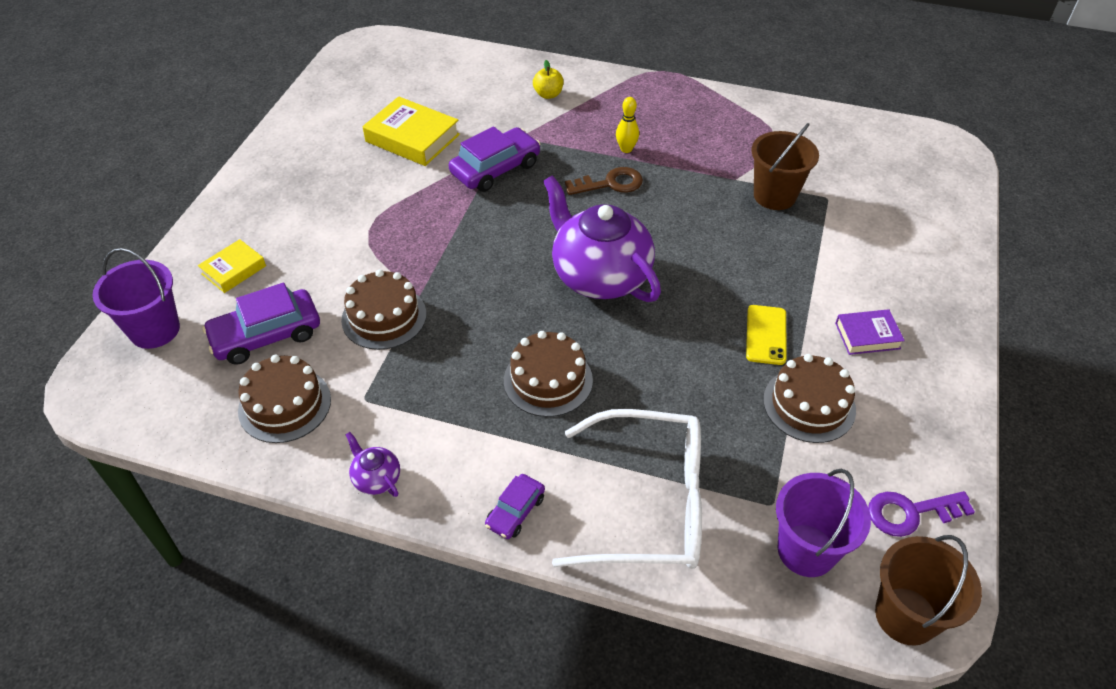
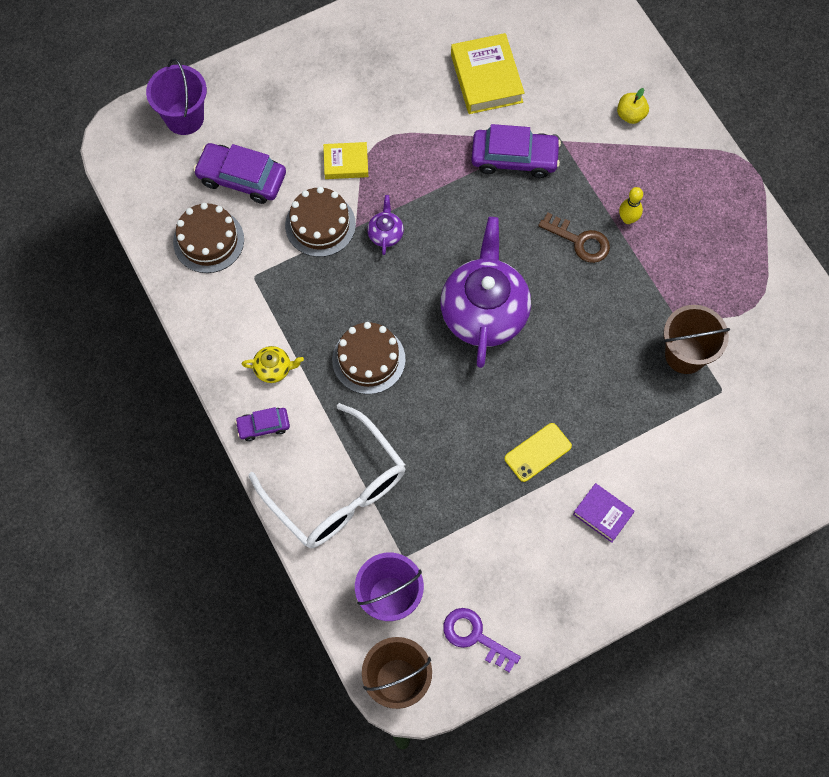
camera: 45 degrees right, 20 degrees up
(234, 270) = (266, 106): yellow book -> yellow book (346, 163)
(376, 478) = (212, 336): purple teapot -> purple teapot (385, 234)
(469, 456) = (274, 369): none -> yellow teapot
(809, 404) = (503, 521): brown cake -> none

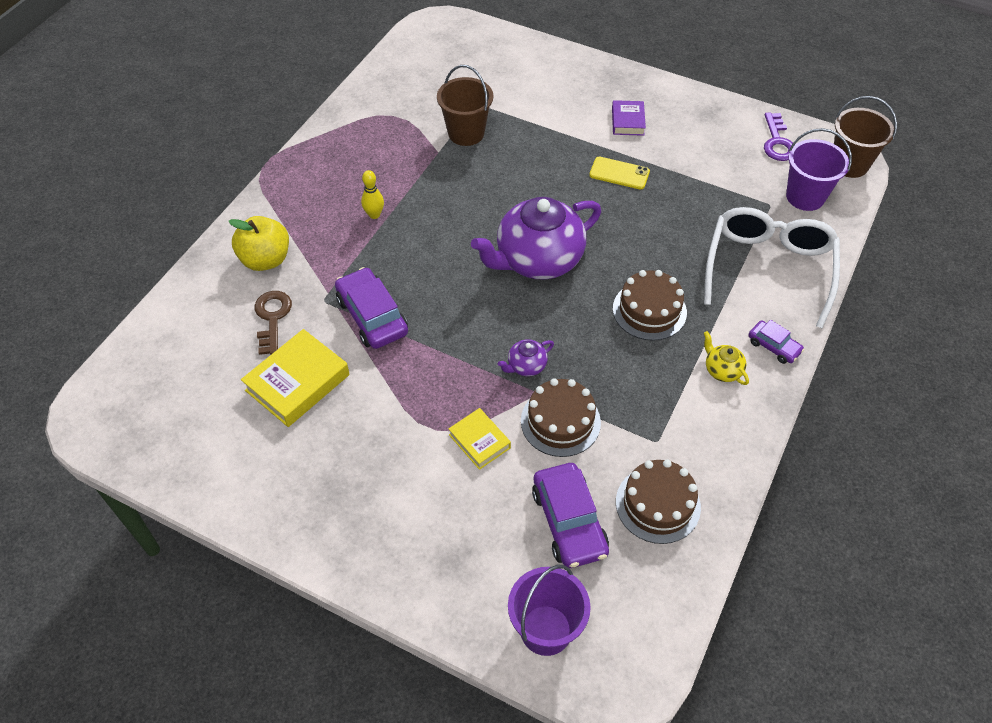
camera: 125 degrees left, 15 degrees down
(579, 241) = (420, 234): brown key -> brown key (272, 318)
(630, 115) = (266, 259): yellow apple -> yellow apple, size x1.70

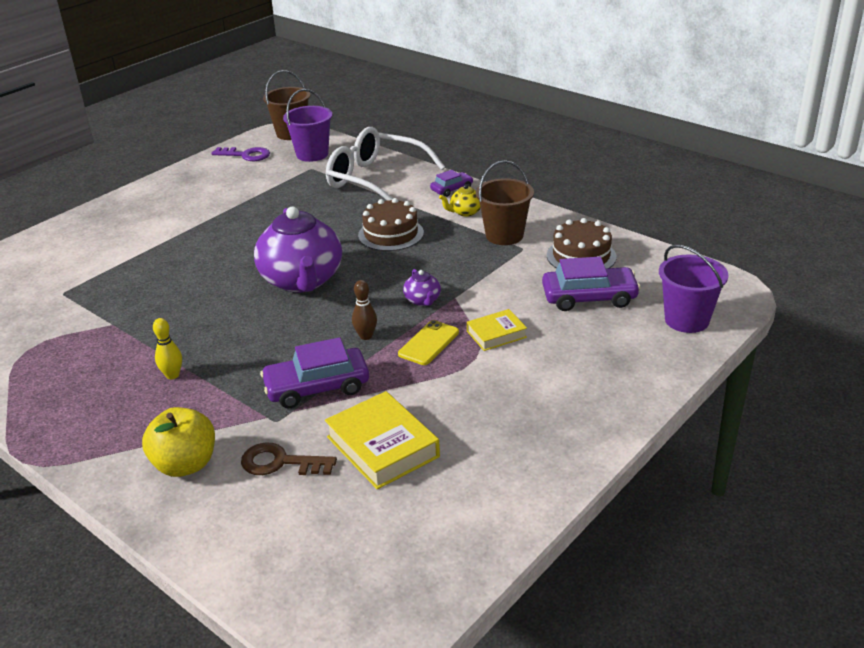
camera: 75 degrees left, 20 degrees down
(455, 333) = (366, 336): none -> brown bowling pin
(466, 133) = (100, 304): brown bucket -> brown bucket (504, 235)
(560, 421) = (489, 290): brown cake -> none
(619, 173) = (225, 227): yellow phone -> yellow phone (428, 343)
(627, 121) = (164, 215): purple book -> none

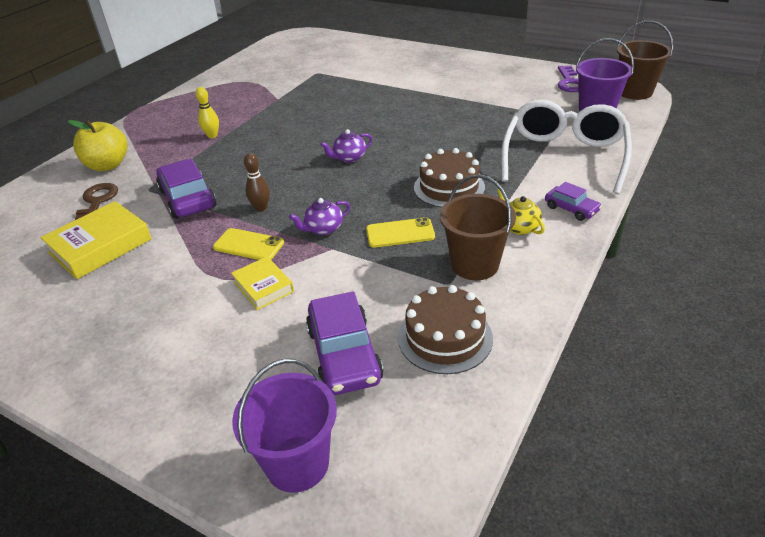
camera: 80 degrees right, 5 degrees up
(302, 281) = (349, 158): purple teapot -> purple teapot, size x0.42
(448, 263) = (400, 233): none -> yellow phone

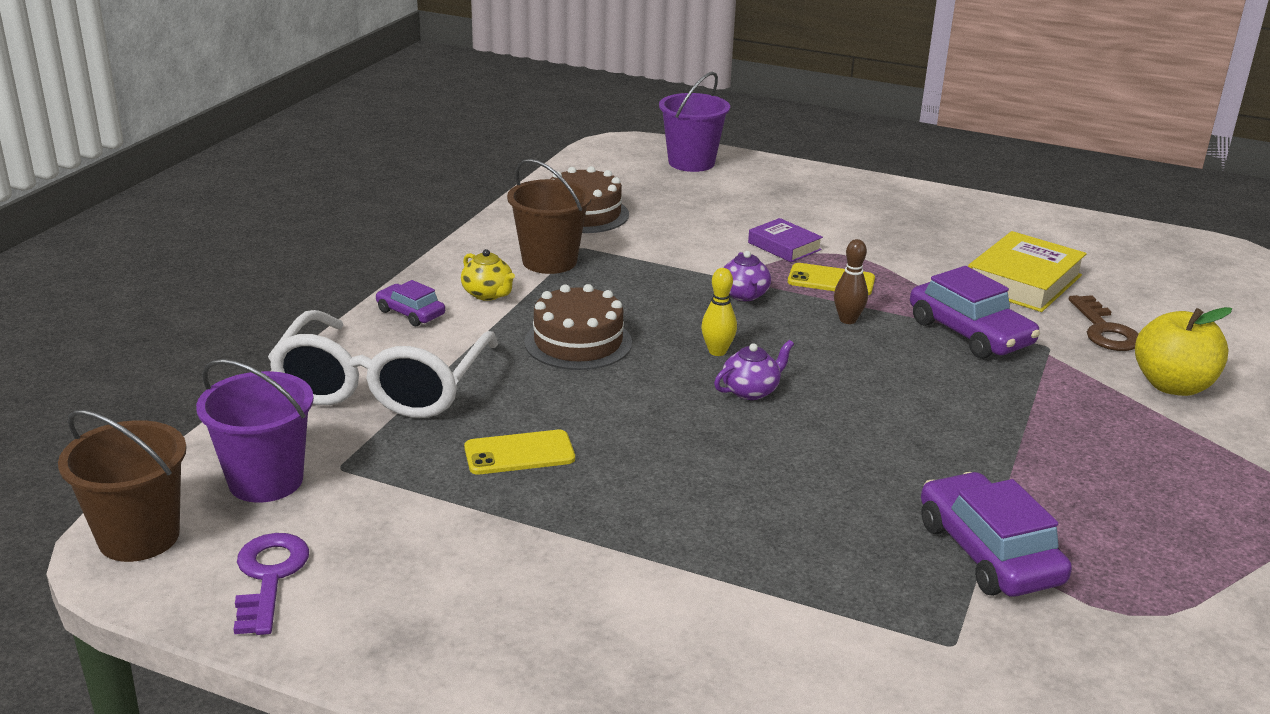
camera: 170 degrees right, 10 degrees down
(212, 136) = (1046, 441): yellow bowling pin -> yellow bowling pin (717, 351)
(263, 287) = (784, 246): yellow book -> purple book
(323, 229) = (744, 295): purple teapot -> purple teapot turned 120 degrees clockwise
(344, 354) = (676, 205): purple car -> purple car (988, 552)
(400, 233) = (642, 290): yellow phone -> yellow phone (519, 453)

